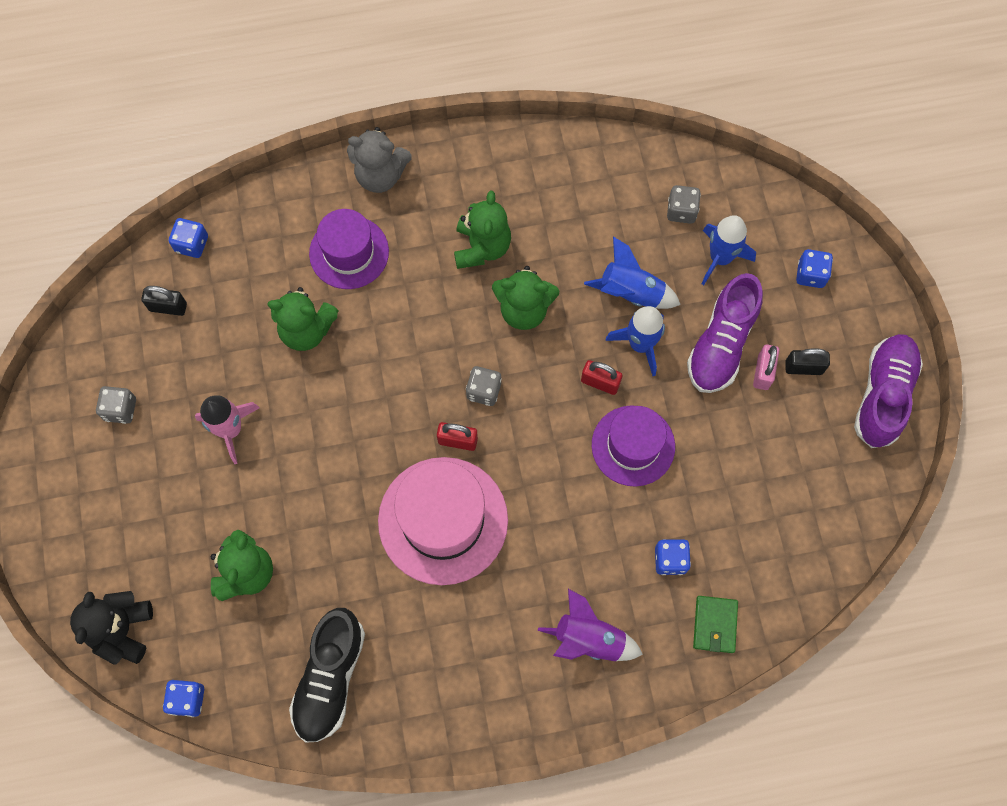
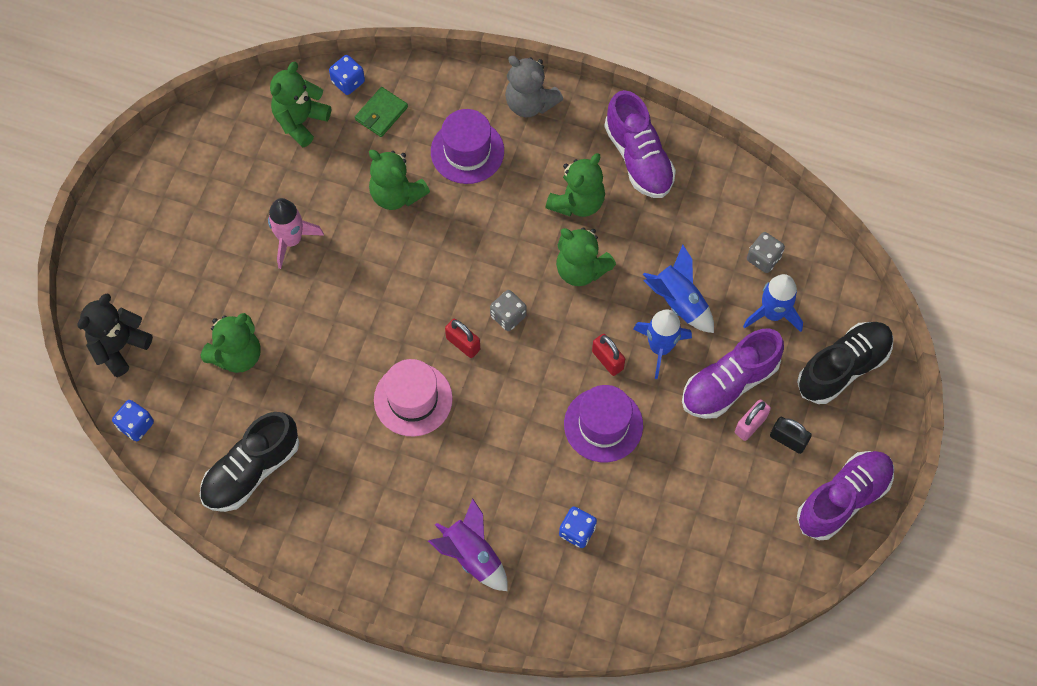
camera: 30 degrees right, 5 degrees down
(120, 409) = (218, 180): grey dice -> none
(168, 307) = (300, 121): black padlock -> green teddy bear
(443, 520) = (413, 399): pink hat -> pink hat, size x0.66
(513, 175) = (638, 158): none -> purple shoe
(715, 625) = (581, 602): green wallet -> green wallet (381, 113)
(810, 274) = (843, 368): blue dice -> black shoe

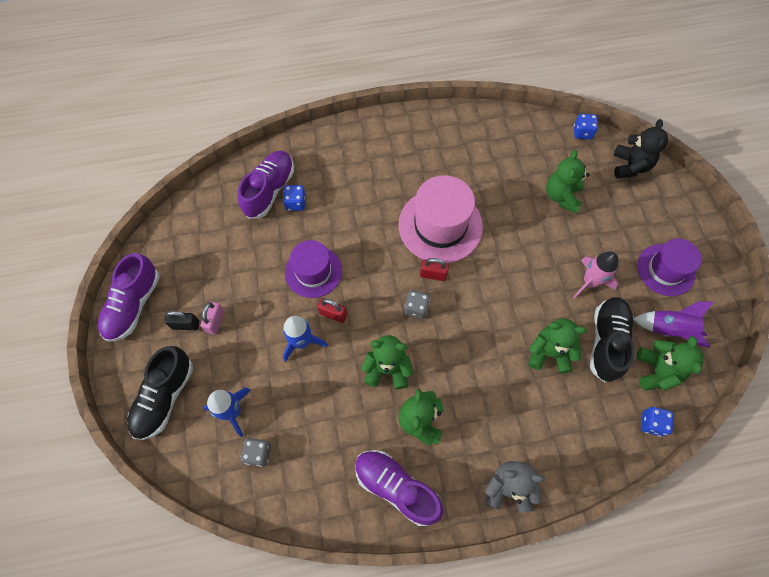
camera: 150 degrees right, 0 degrees up
(252, 470) = (501, 142): black shoe -> black shoe (606, 342)
(381, 113) = (608, 411): green wallet -> none
(413, 399) = (440, 225): pink hat -> pink hat, size x1.52
(467, 151) = (525, 416): purple hat -> purple hat (665, 270)
(472, 555) = (349, 162): purple rocket -> purple rocket (669, 330)
(678, 302) = (306, 382): blue rocket -> none
(729, 383) = (242, 342): purple shoe -> purple shoe (269, 190)

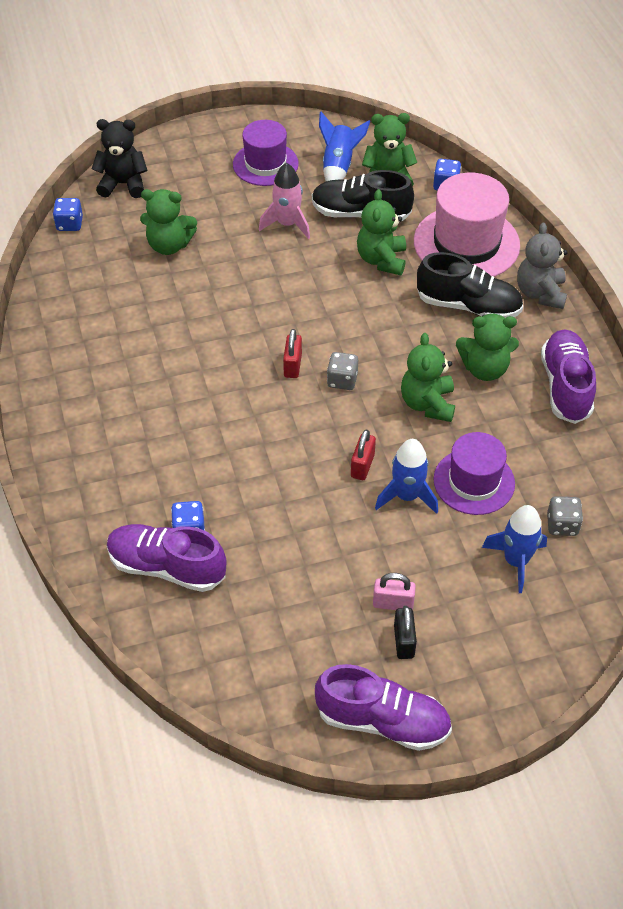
camera: 95 degrees left, 15 degrees down
(165, 397) = (514, 647): black shoe -> black shoe (468, 306)
(313, 271) = (301, 495): purple hat -> purple hat (474, 481)
(396, 487) = (565, 386): purple shoe -> purple shoe turned 150 degrees clockwise
(440, 225) = (219, 361): pink hat -> pink hat (466, 243)
(669, 330) = (339, 166): purple rocket -> blue rocket

